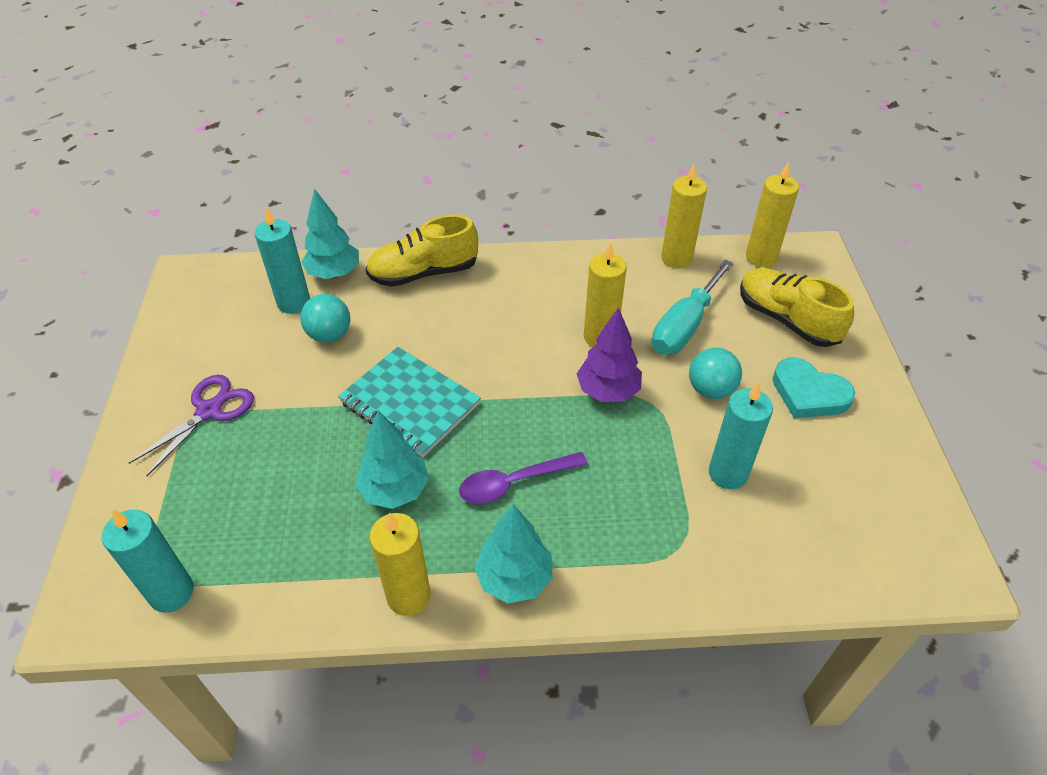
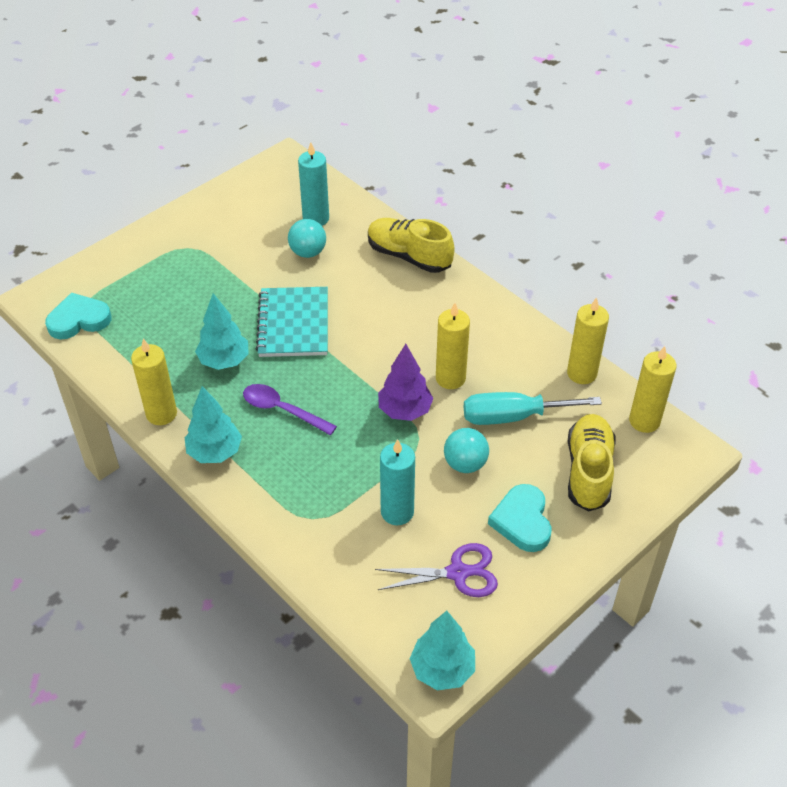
camera: 50 degrees right, 0 degrees up
(171, 593) = (79, 320): turquoise candle -> turquoise heart
(209, 411) = (199, 246): purple scissors -> purple scissors (457, 573)
(334, 273) = (360, 217): turquoise tree -> turquoise tree (442, 669)

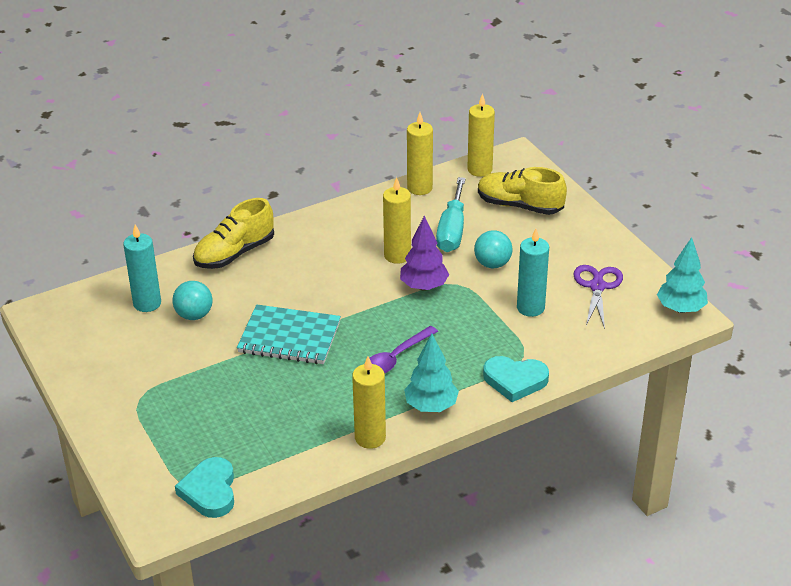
camera: 75 degrees left, 10 degrees down
(224, 361) = (318, 388): turquoise tree -> none
(522, 521) = (557, 246): turquoise heart -> turquoise heart (515, 380)

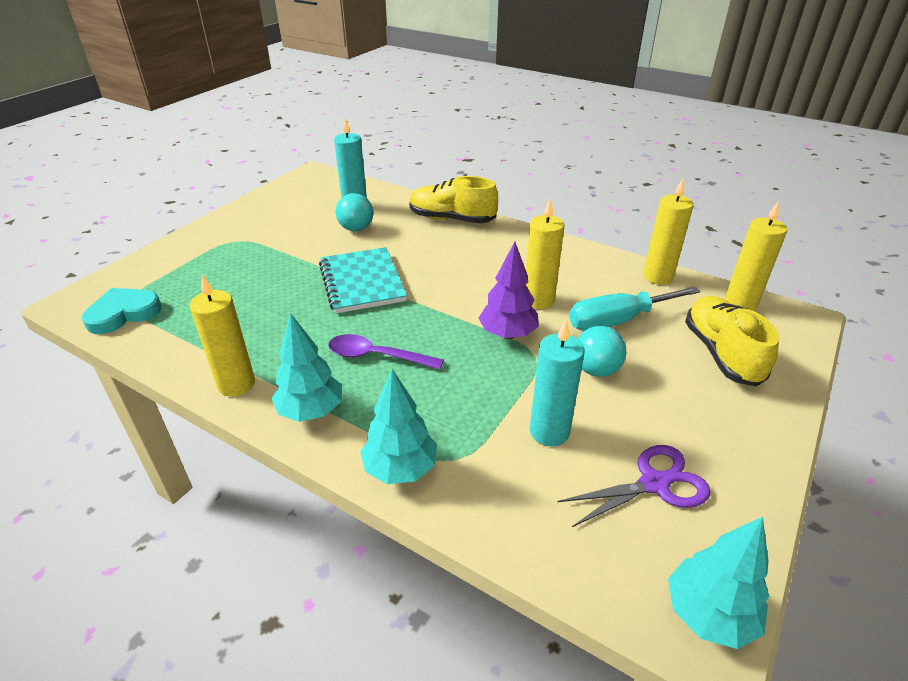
camera: 60 degrees right, 0 degrees up
(515, 380) = (400, 469): turquoise heart -> turquoise tree

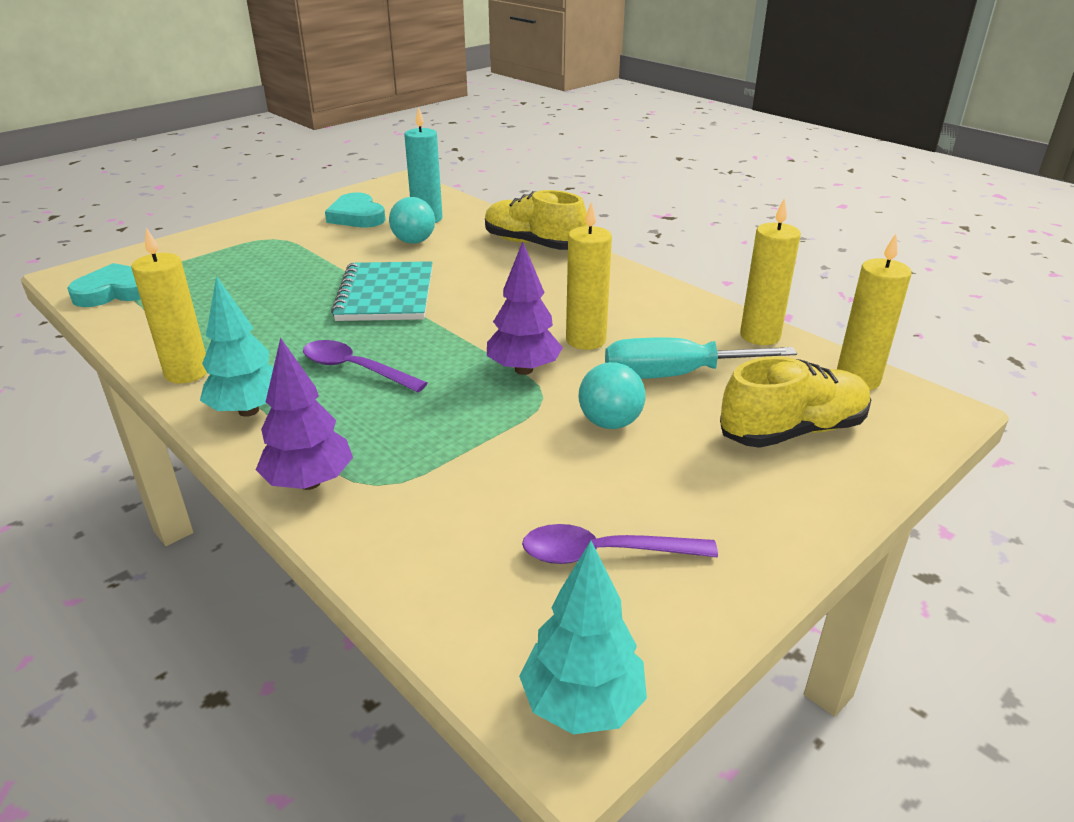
camera: 15 degrees right, 5 degrees down
(295, 210) = (357, 216): none -> turquoise heart
(400, 469) = (309, 482): turquoise tree -> purple tree
(549, 432) = (508, 476): turquoise candle -> none
(654, 484) = (604, 553): purple scissors -> purple spoon
(721, 353) = (792, 431): yellow shoe -> yellow shoe turned 60 degrees clockwise

